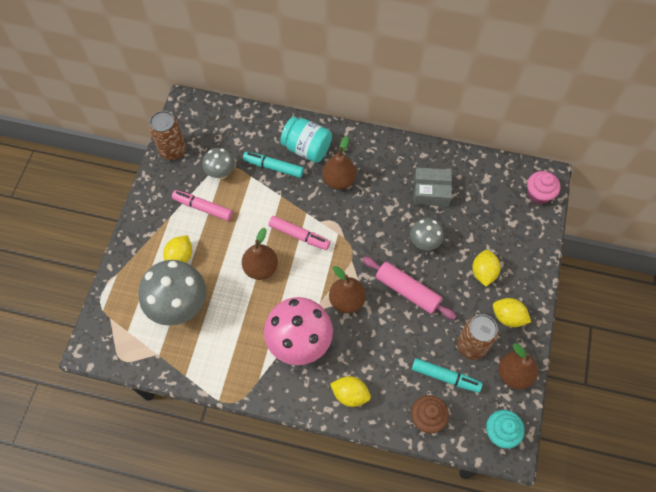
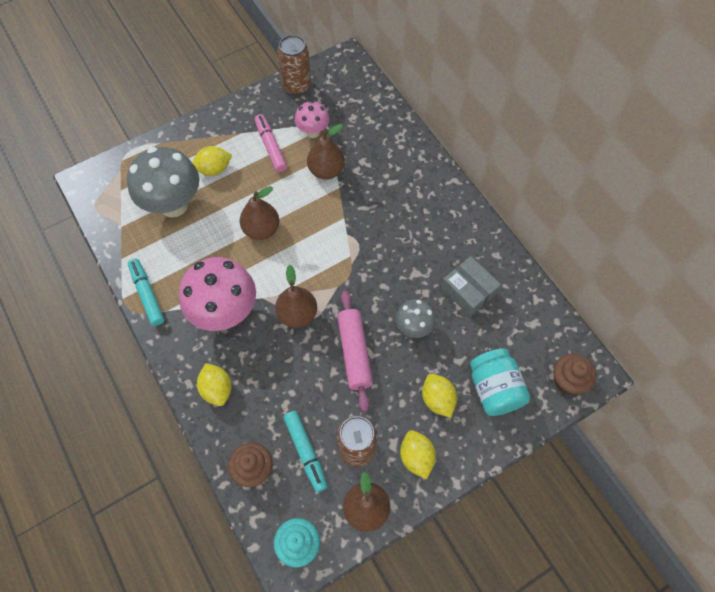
camera: 45 degrees right, 0 degrees up
(221, 173) = (313, 132): grey mushroom -> pink mushroom
(273, 167) = (358, 160): turquoise marker -> turquoise marker (147, 294)
(299, 235) = (318, 230): pink marker -> none
(307, 148) = (401, 168): turquoise jar -> turquoise jar (494, 389)
(339, 180) = (399, 215): brown pear -> brown pear (326, 170)
(483, 272) = (437, 399): yellow lemon -> yellow lemon turned 75 degrees counterclockwise
(538, 194) = (568, 380): pink cupcake -> brown cupcake

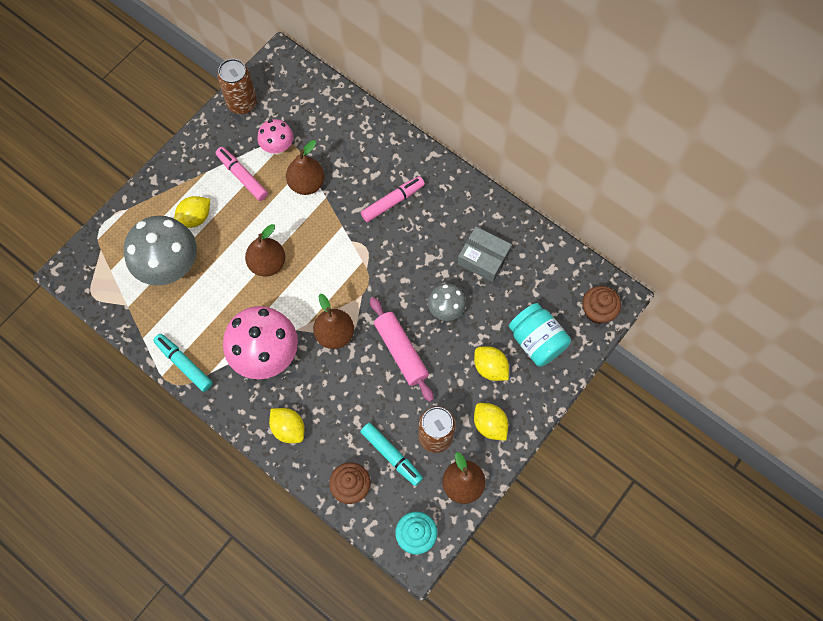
camera: 20 degrees left, 5 degrees up
(400, 211) = (393, 202): none -> pink marker

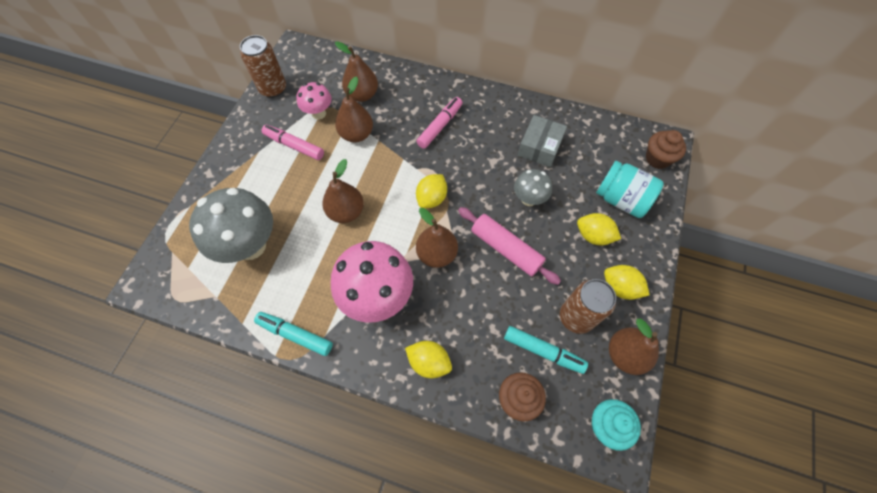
camera: 20 degrees left, 5 degrees down
(195, 218) = (261, 194): yellow lemon -> yellow lemon (431, 198)
(329, 139) = (362, 95): none -> brown pear
(483, 258) = (540, 147): grey box -> grey box turned 75 degrees counterclockwise

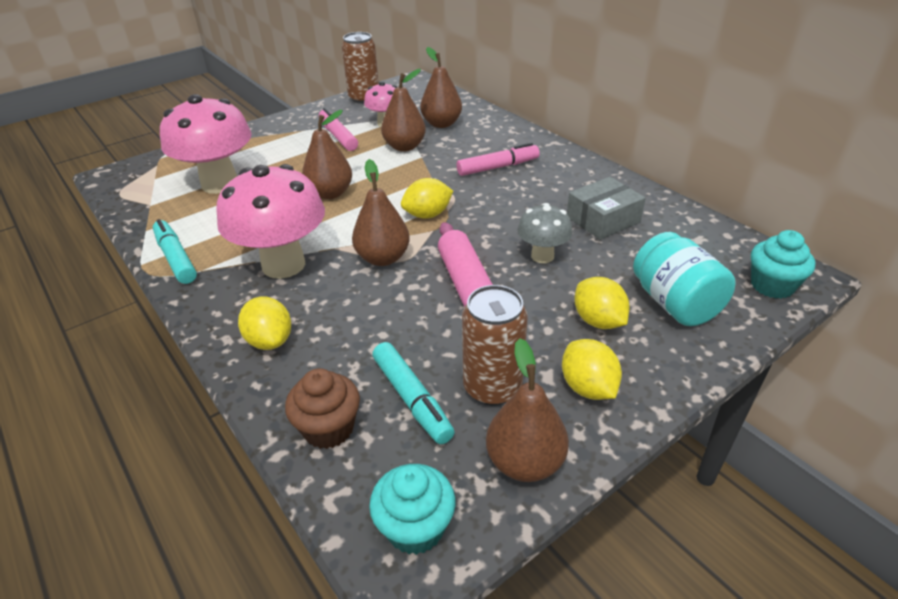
camera: 35 degrees right, 25 degrees down
(250, 245) = (220, 184): grey mushroom -> pink mushroom
(657, 158) = (772, 285): brown cupcake -> turquoise cupcake

